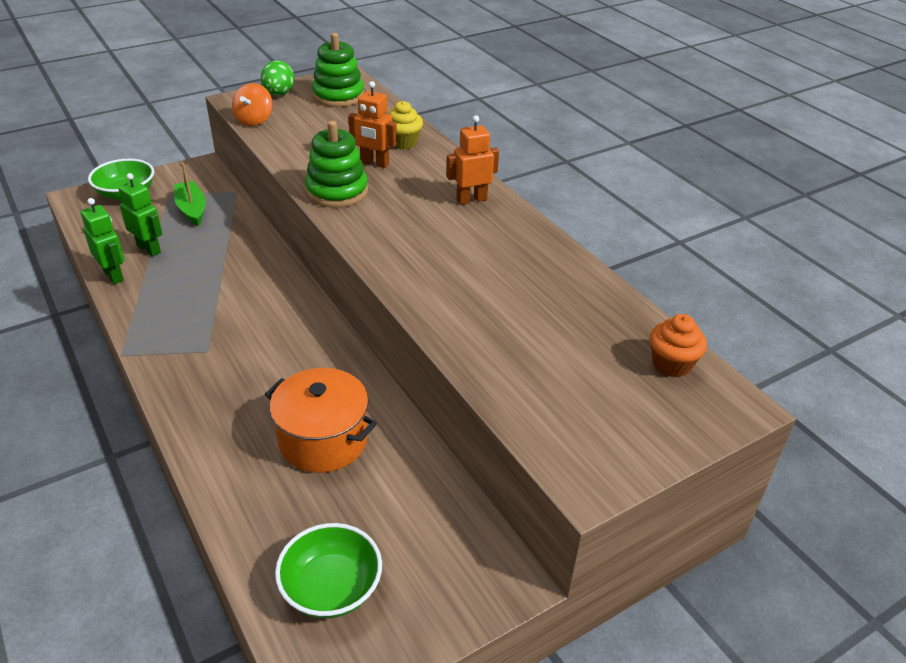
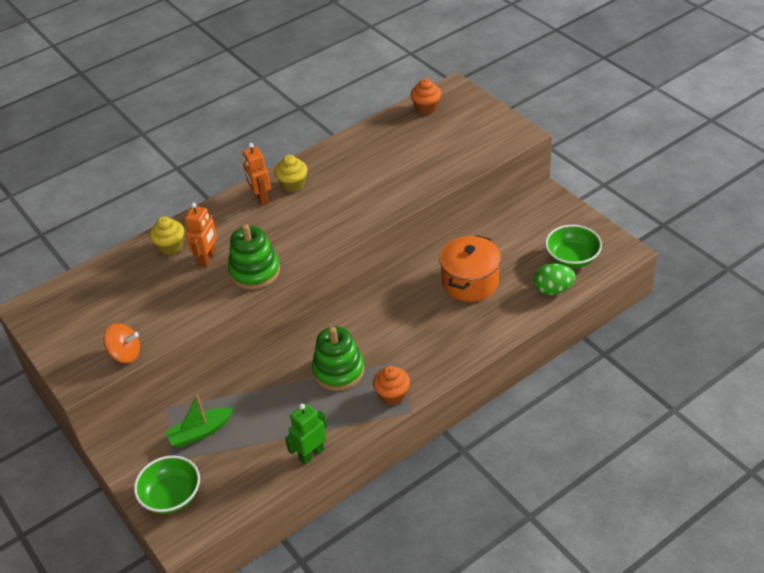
camera: 90 degrees left, 5 degrees up
(149, 249) = (269, 443): green robot -> none
(156, 341) = (392, 395): none -> orange cupcake
(279, 94) = (66, 350): green egg -> green egg (553, 289)
(338, 96) = (73, 305): green stacking toy -> green stacking toy (338, 371)
(492, 224) = (293, 185): none -> yellow cupcake

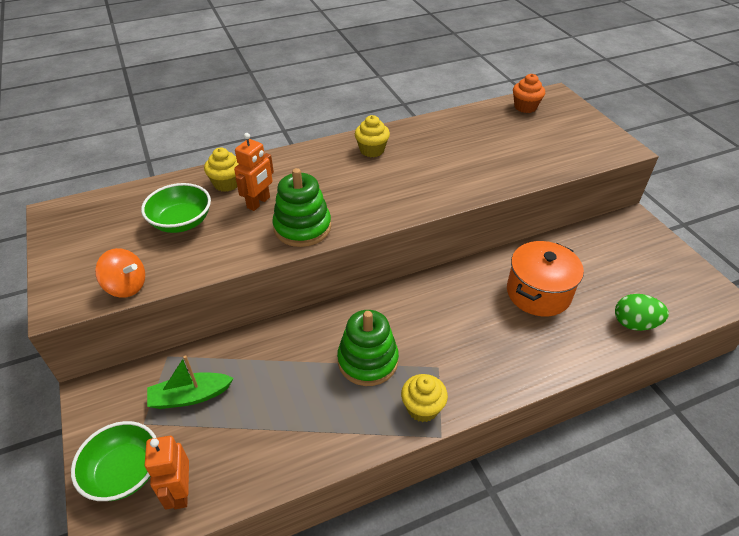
camera: 10 degrees right, 0 degrees up
(261, 198) = (335, 156): orange robot -> orange robot (180, 492)
(311, 454) = (305, 462): green robot -> none
(392, 395) = (422, 408): orange cupcake -> yellow cupcake
(572, 258) = (659, 292): green bowl -> green bowl (181, 222)

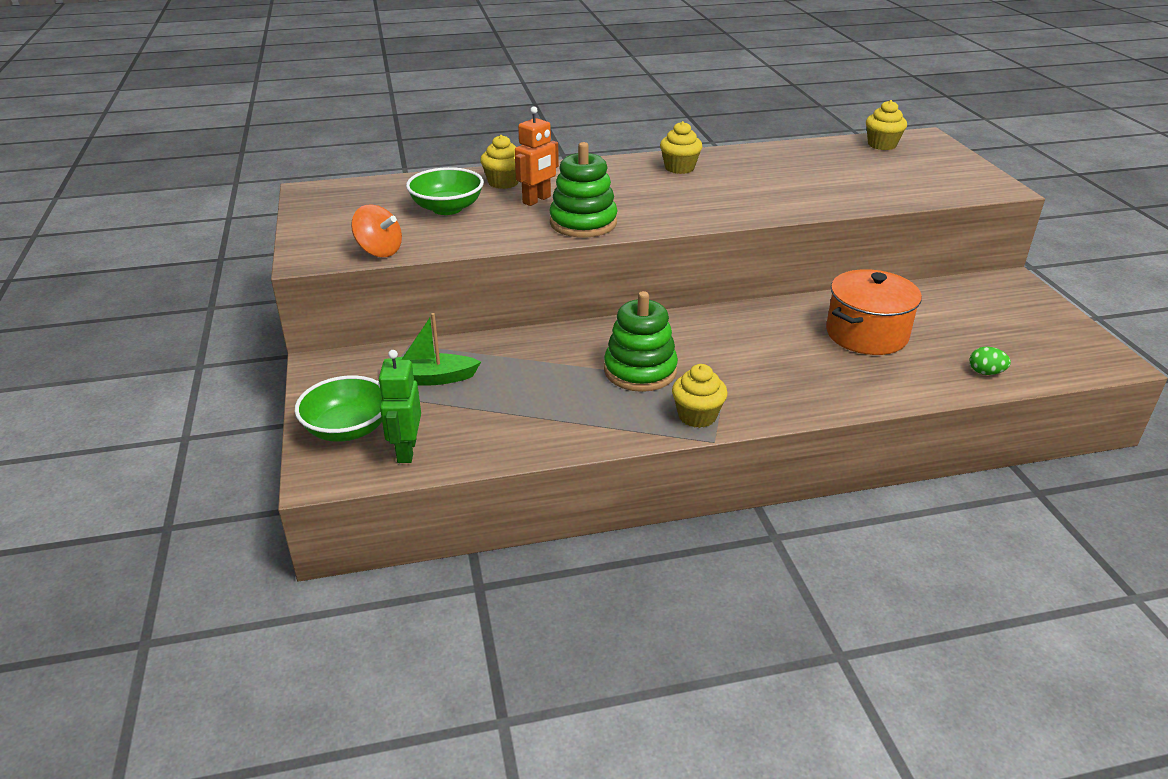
camera: 10 degrees right, 10 degrees down
(180, 492) = (406, 451): orange robot -> green robot
(525, 107) = (882, 145): orange cupcake -> yellow cupcake
(634, 324) = (985, 372): green egg -> green egg, size x0.61

